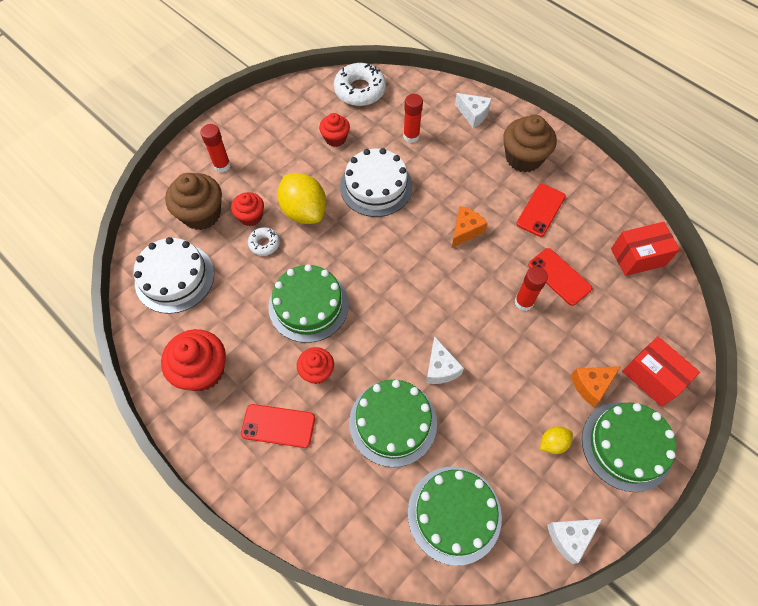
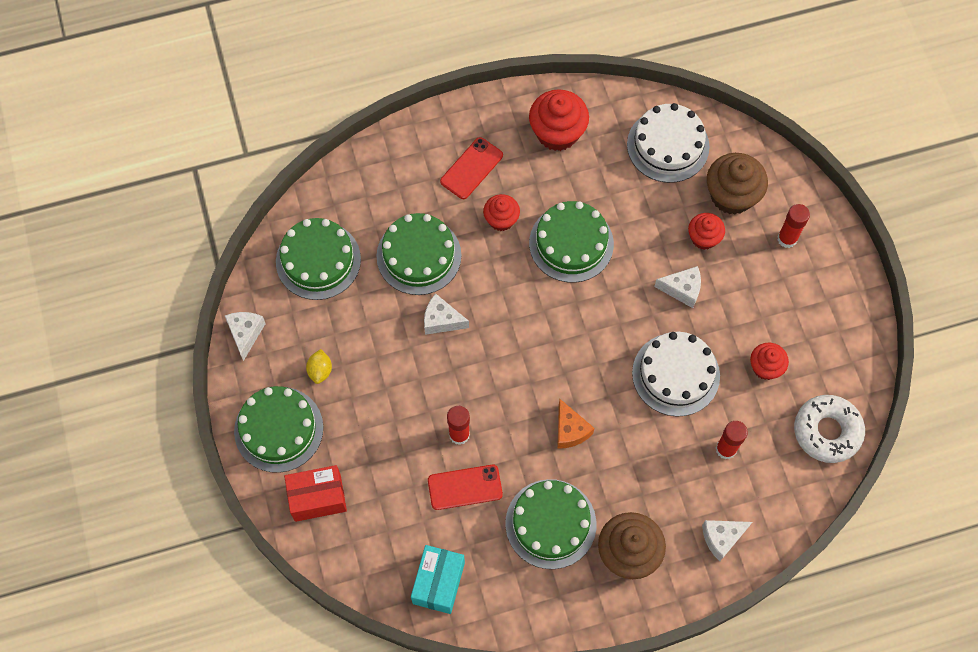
camera: 120 degrees right, 5 degrees up
(264, 244) = (663, 236): white donut -> none
(304, 211) = (682, 289): yellow lemon -> white cheese
(540, 210) = (550, 524): red phone -> green cake
(591, 385) = (345, 438): orange cheese -> none
(638, 257) = (438, 583): red box -> turquoise box

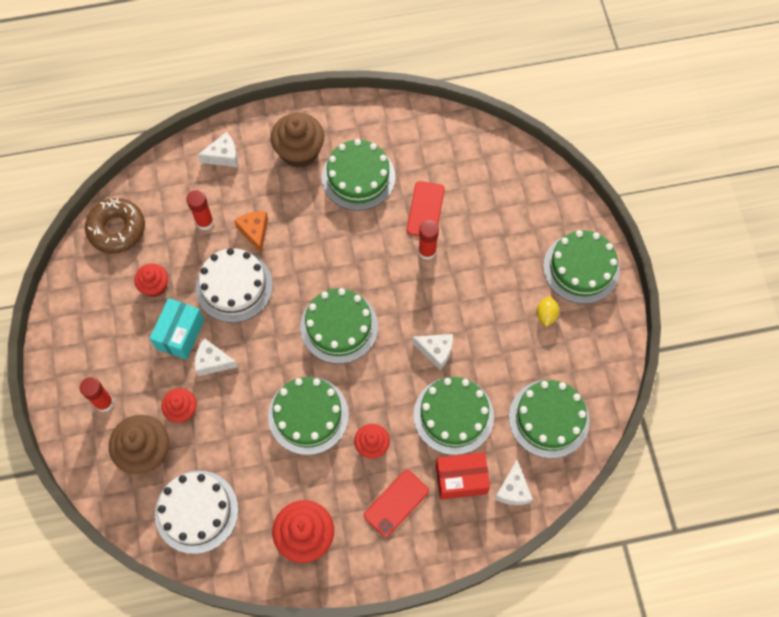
camera: 175 degrees left, 0 degrees up
(245, 334) = (614, 353): white cheese -> white cheese (513, 489)
(317, 498) = (547, 211): red box -> red box (461, 479)
(438, 583) = (451, 142): turquoise box -> turquoise box (180, 334)
(465, 487) = (425, 210): red phone -> red phone turned 75 degrees counterclockwise
(551, 339) = (339, 326): none -> green cake
(570, 430) = (332, 247): orange cheese -> orange cheese (255, 232)
(827, 431) = (117, 229): white donut -> brown donut

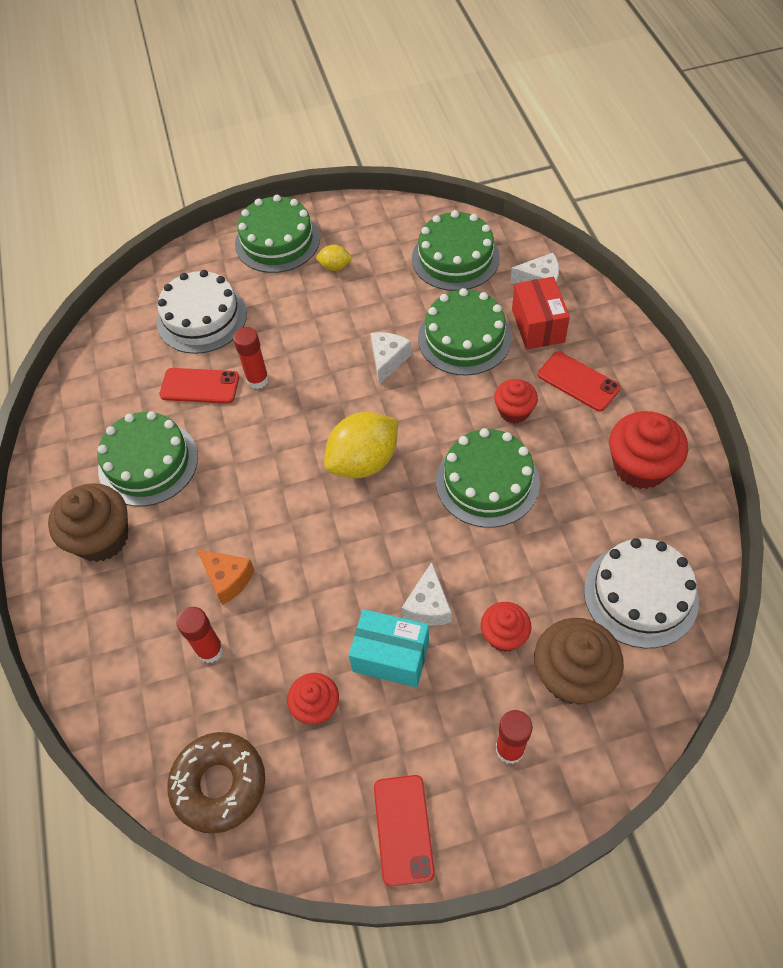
camera: 90 degrees left, 10 degrees down
(69, 333) = (403, 829): none -> red phone
(223, 156) = (99, 640): white cheese -> none
(234, 286) = (313, 594): white cake -> white cake (202, 318)
(255, 232) = (228, 579): orange cheese -> orange cheese turned 120 degrees counterclockwise
(339, 326) = (364, 461): green cake -> yellow lemon

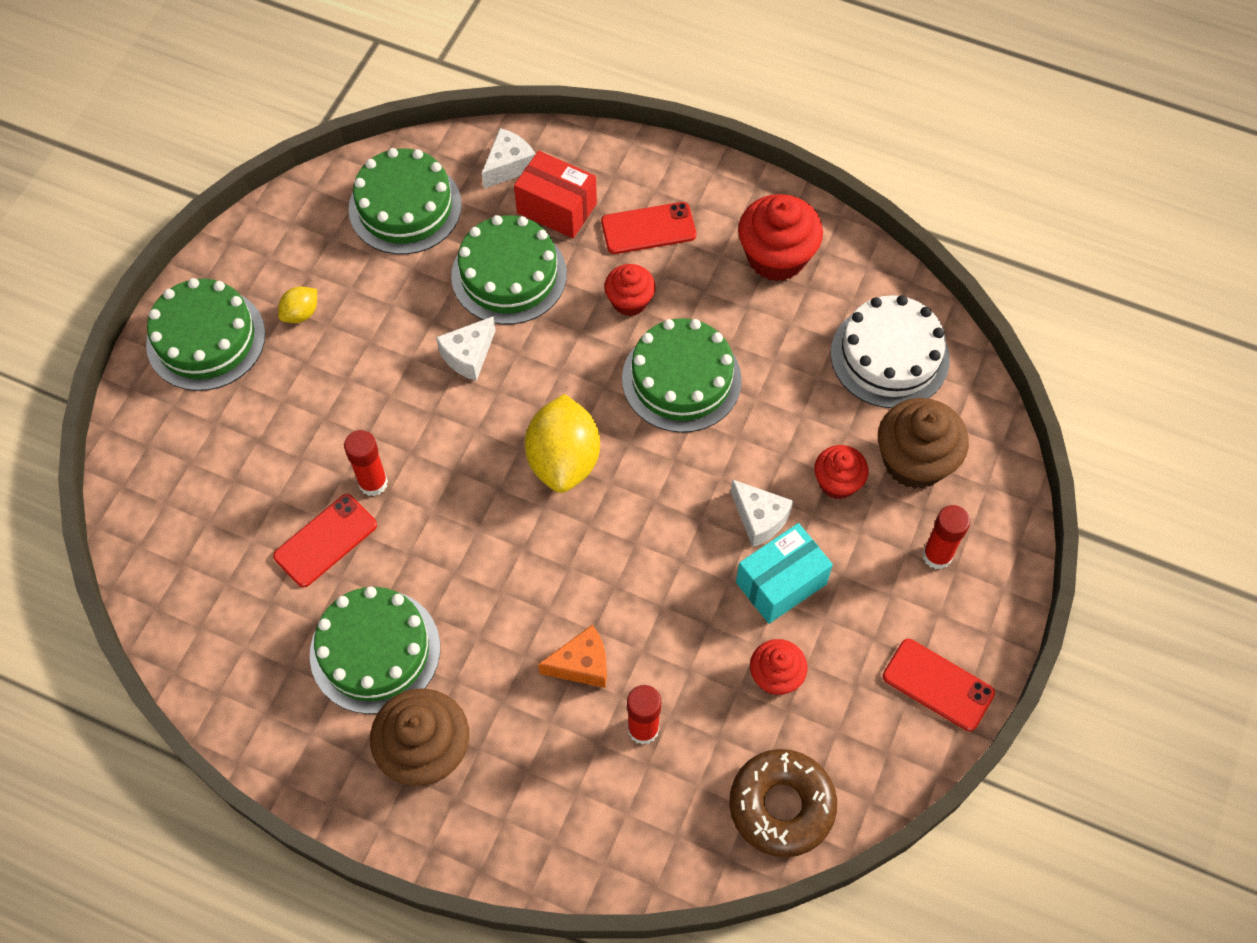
camera: 55 degrees left, 5 degrees up
(202, 318) = (235, 479): white cake -> none
(388, 360) = (468, 355): white cheese -> white cheese turned 105 degrees counterclockwise

